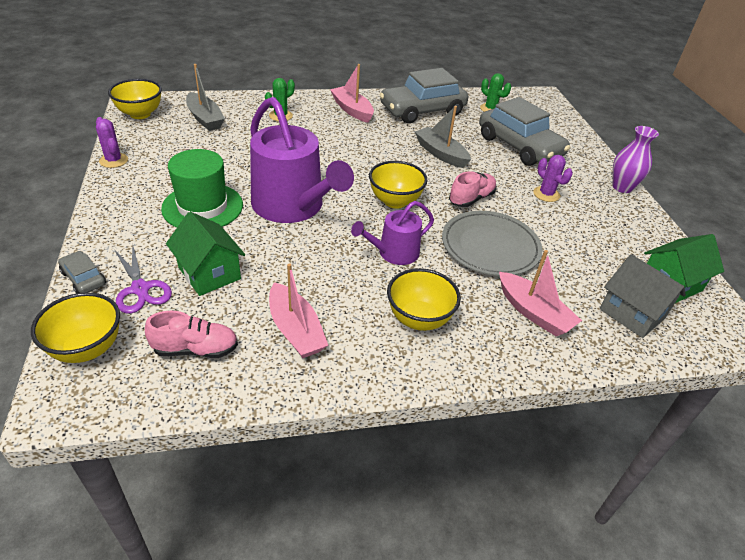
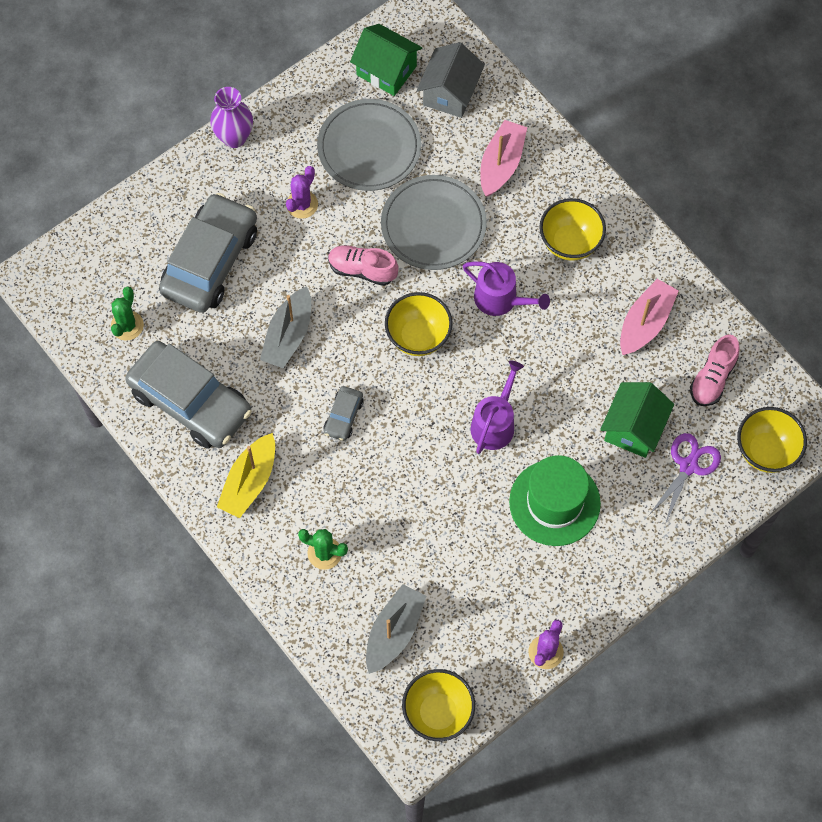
camera: 115 degrees left, 25 degrees up
(84, 278) = (710, 519): grey car -> grey car (343, 416)
(196, 349) = (712, 378): pink shoe -> pink shoe turned 120 degrees counterclockwise
(292, 206) = (494, 423): purple watering can -> purple watering can, size x0.53
(352, 110) = (249, 482): pink boat -> yellow boat
(586, 243) = (369, 148): none -> grey plate

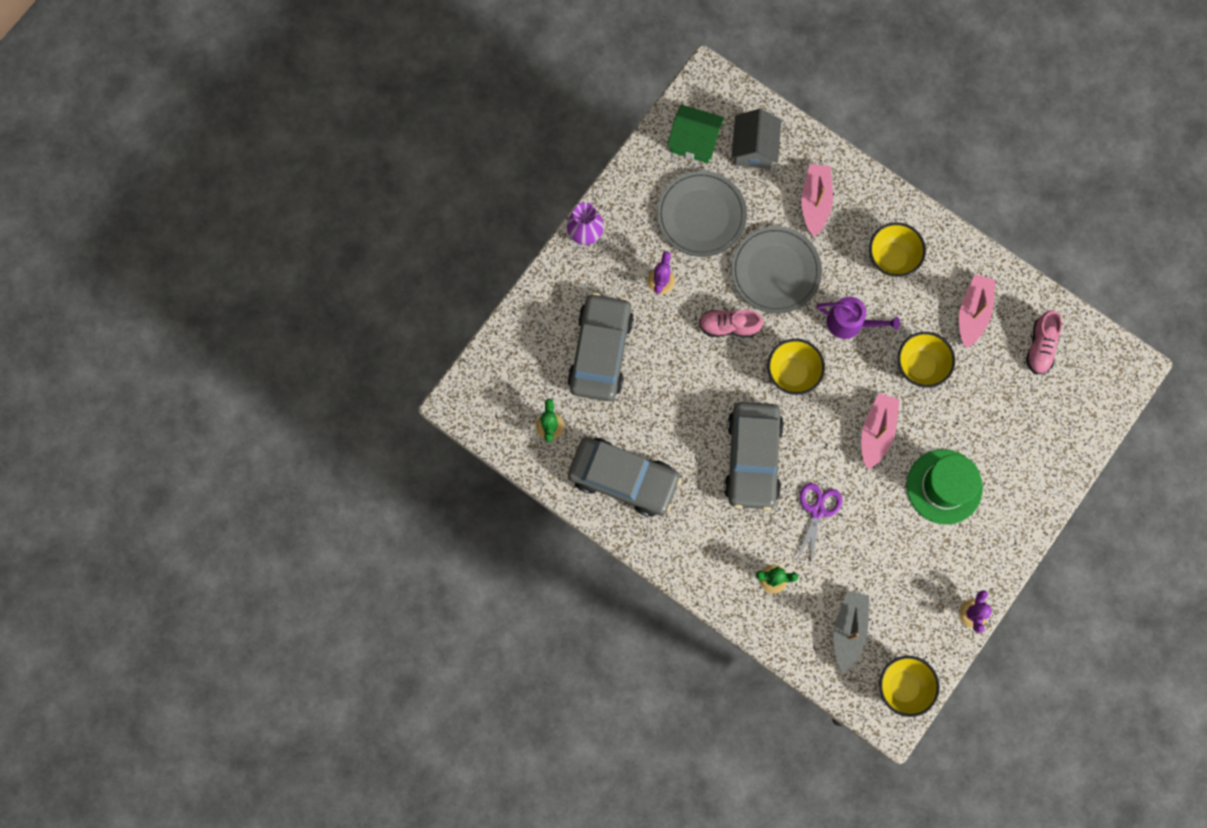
camera: 15 degrees left, 10 degrees up
(249, 482) = (693, 534): yellow boat -> none
(288, 335) = (686, 399): grey boat -> none
(343, 416) = (752, 458): grey car -> grey car, size x2.28
(494, 423) = (876, 432): purple watering can -> pink boat
(633, 428) = (989, 406): green house -> none
(688, 466) = (1041, 427): purple scissors -> purple scissors (817, 511)
(766, 451) = (1099, 398): yellow bowl -> yellow bowl (920, 366)

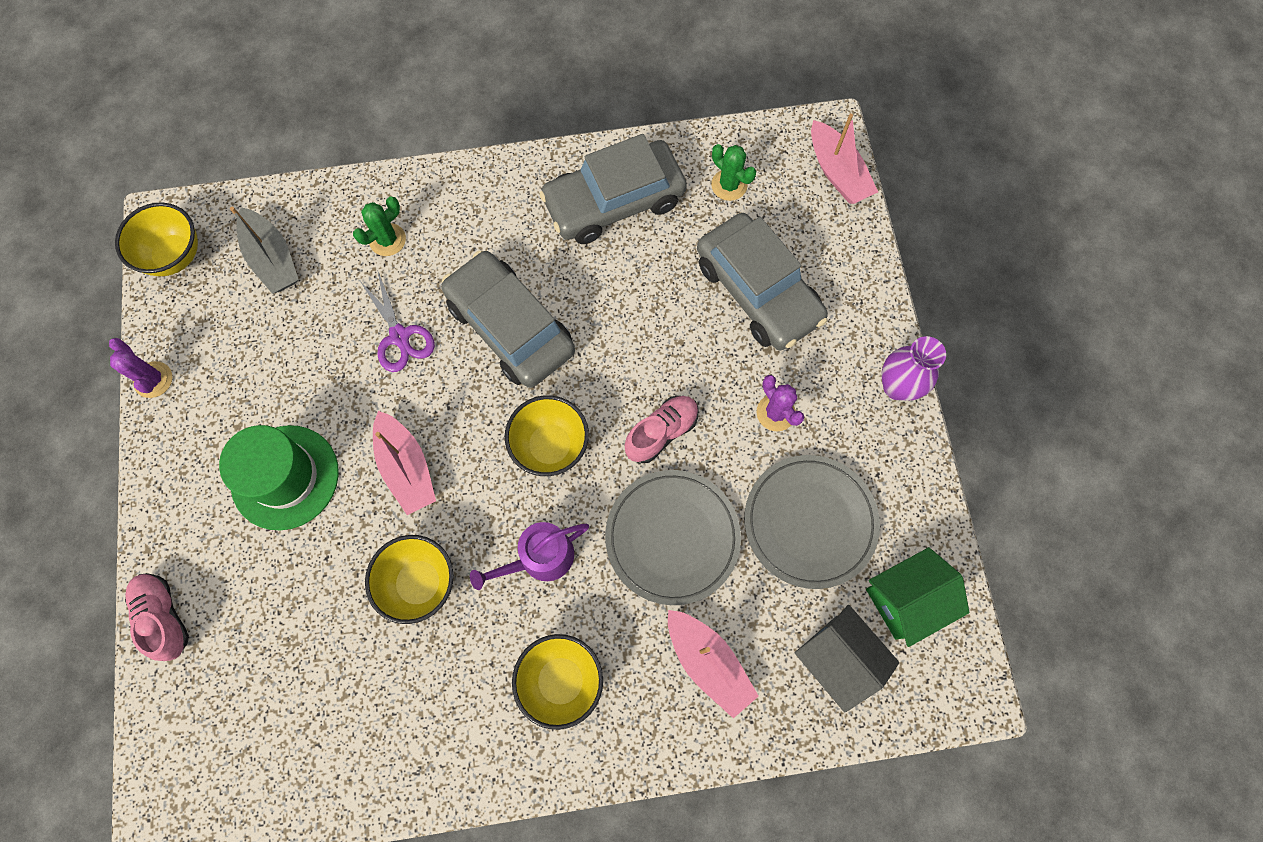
camera: 135 degrees right, 5 degrees down
(973, 313) = (411, 706): pink boat -> pink boat (837, 172)
(1040, 346) = (297, 741): pink shoe -> pink shoe (164, 616)

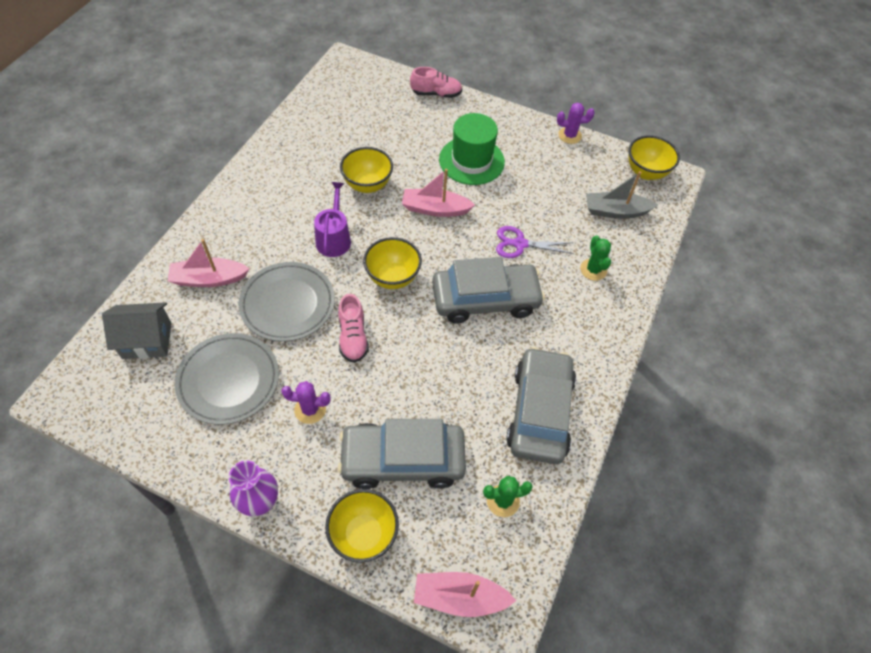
camera: 120 degrees right, 15 degrees down
(561, 681) = (265, 213): yellow bowl -> yellow bowl (363, 534)
(905, 600) = (136, 400): green house -> none

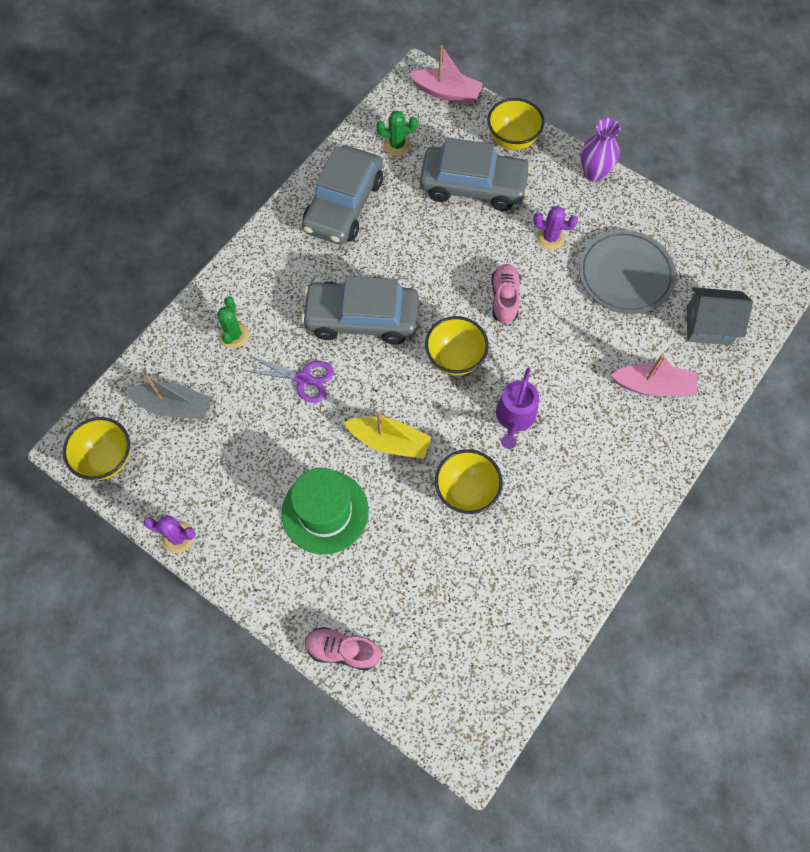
camera: 165 degrees left, 10 degrees up
(288, 304) = (569, 344): grey plate -> none
(435, 209) = (389, 442): pink boat -> yellow boat

